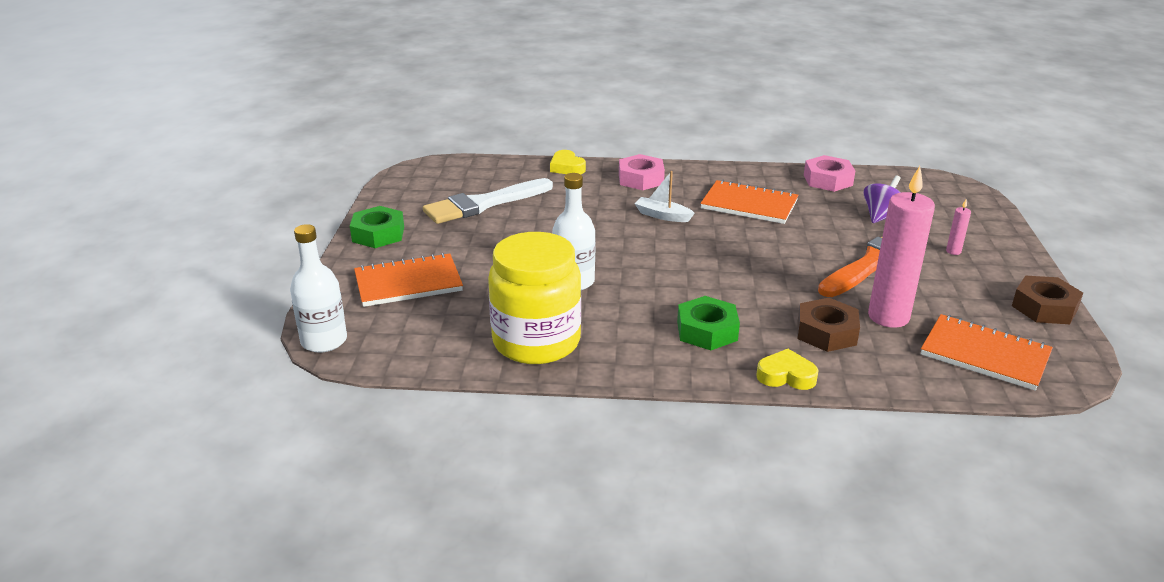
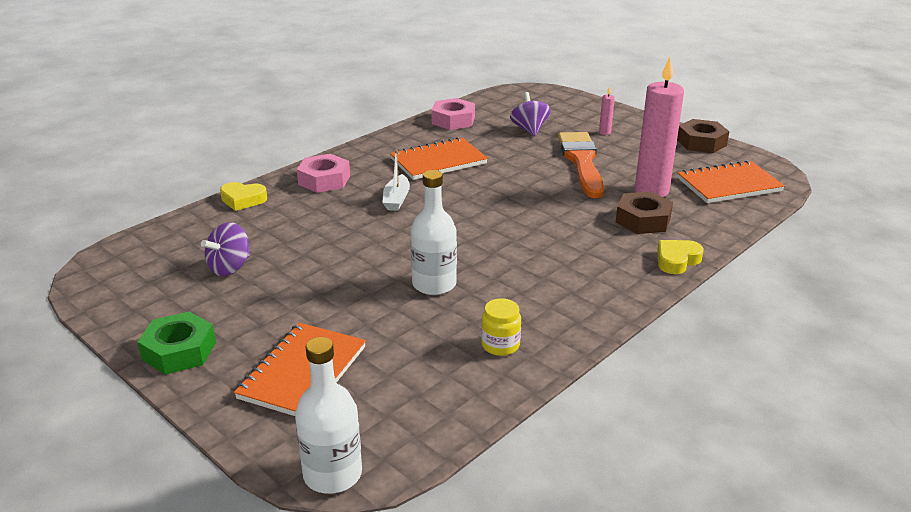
camera: 50 degrees left, 0 degrees up
(483, 204) = (230, 267): white brush -> purple spinning top
(536, 342) = (500, 345): yellow jar -> yellow jar, size x0.41
(662, 216) = (396, 199): white boat -> white boat turned 60 degrees counterclockwise
(707, 331) = (584, 262): green nut -> none

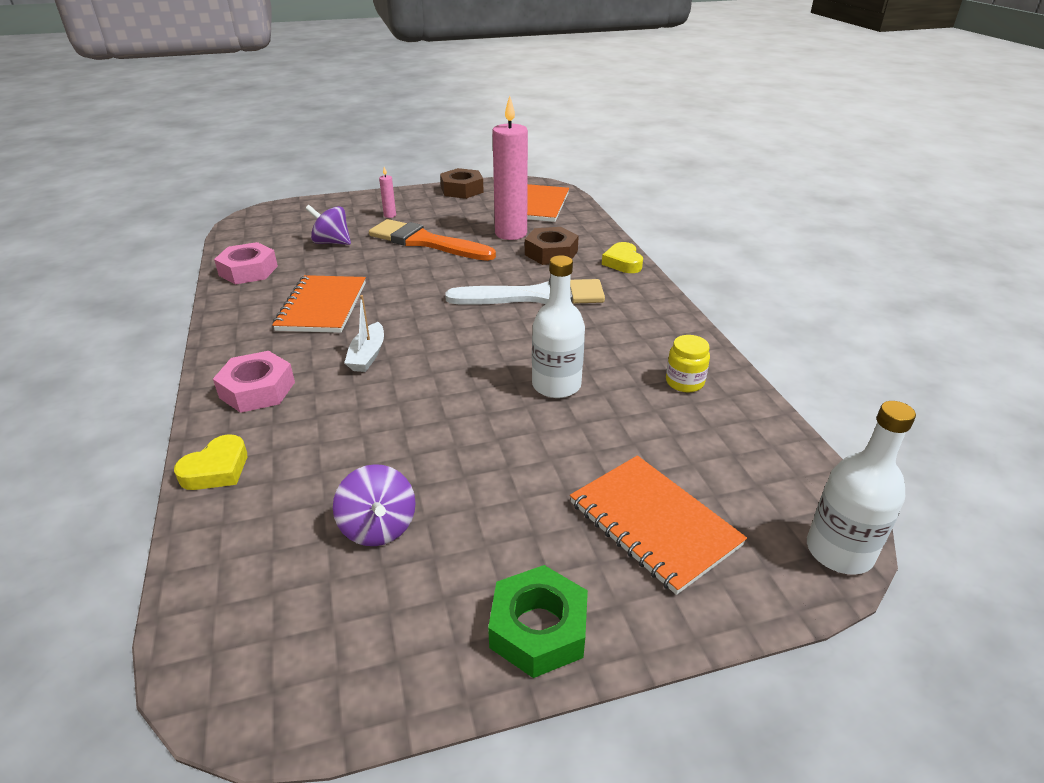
camera: 60 degrees left, 5 degrees up
(396, 199) = (367, 355): white boat -> white boat turned 60 degrees clockwise
(556, 236) = (535, 296): none -> white brush

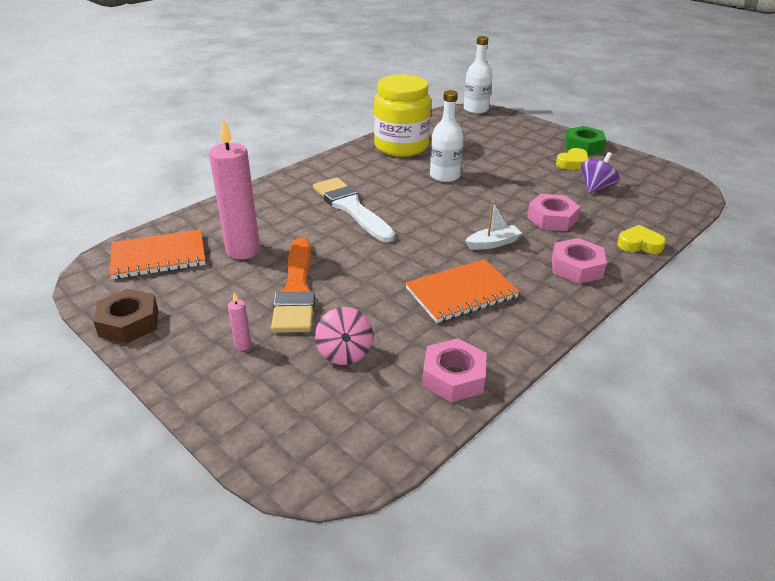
camera: 120 degrees left, 0 degrees up
(332, 242) = (344, 353): purple spinning top -> pink spinning top
(358, 425) = (552, 218): none -> pink nut
(551, 253) = (271, 220): brown nut -> none
(623, 262) = (265, 189): yellow heart -> yellow heart (573, 163)
(654, 524) = (508, 137): orange notebook -> none
(684, 382) = (401, 146): yellow jar -> yellow jar, size x2.45

